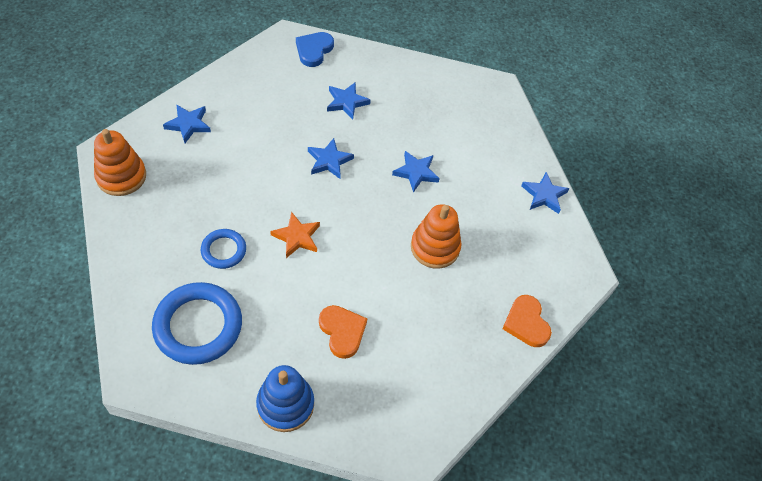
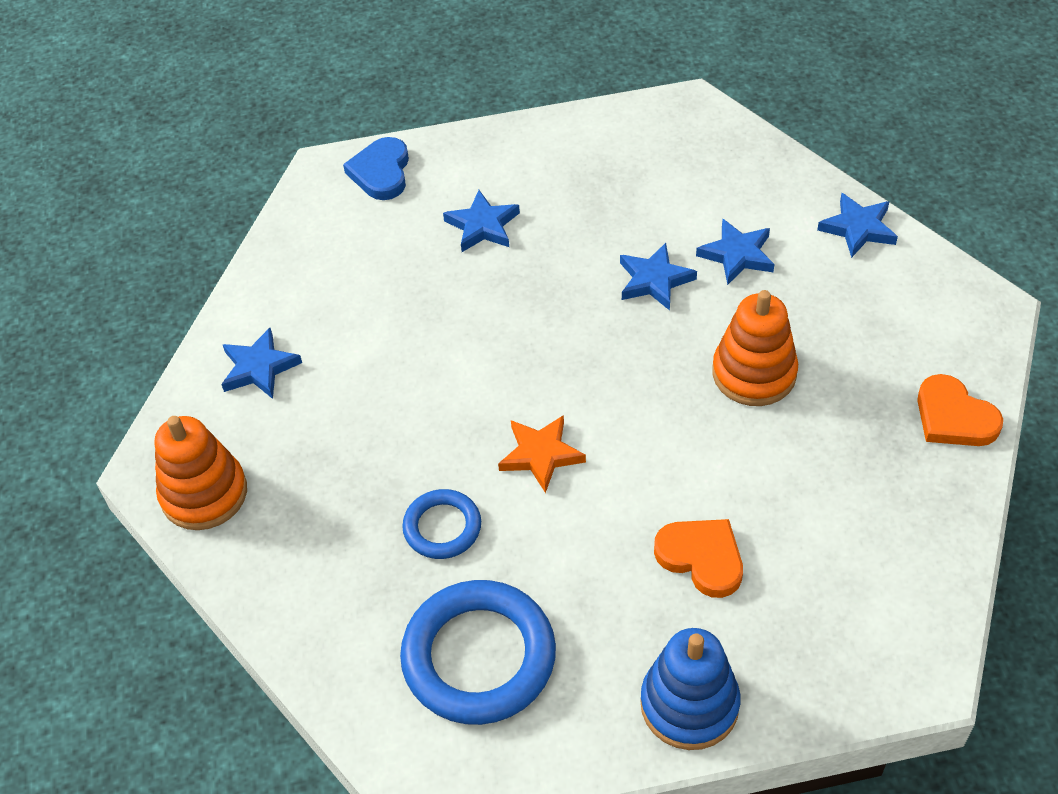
camera: 15 degrees left, 5 degrees down
(329, 161) = (514, 322): blue star -> blue star (737, 255)

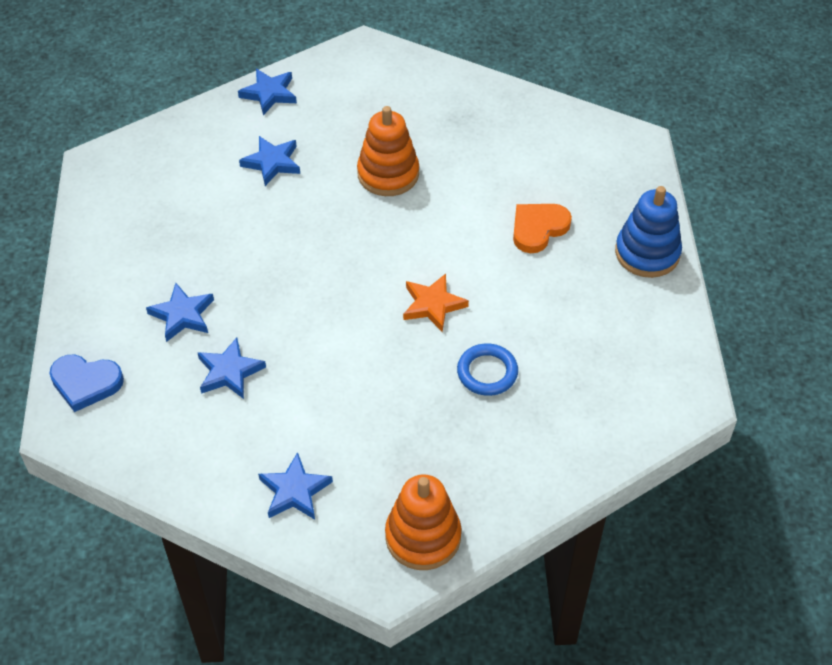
camera: 85 degrees left, 0 degrees up
(479, 657) = (600, 361): blue ring -> none
(654, 280) = (281, 214): blue star -> blue star (229, 372)
(954, 417) = (450, 85): orange heart -> none

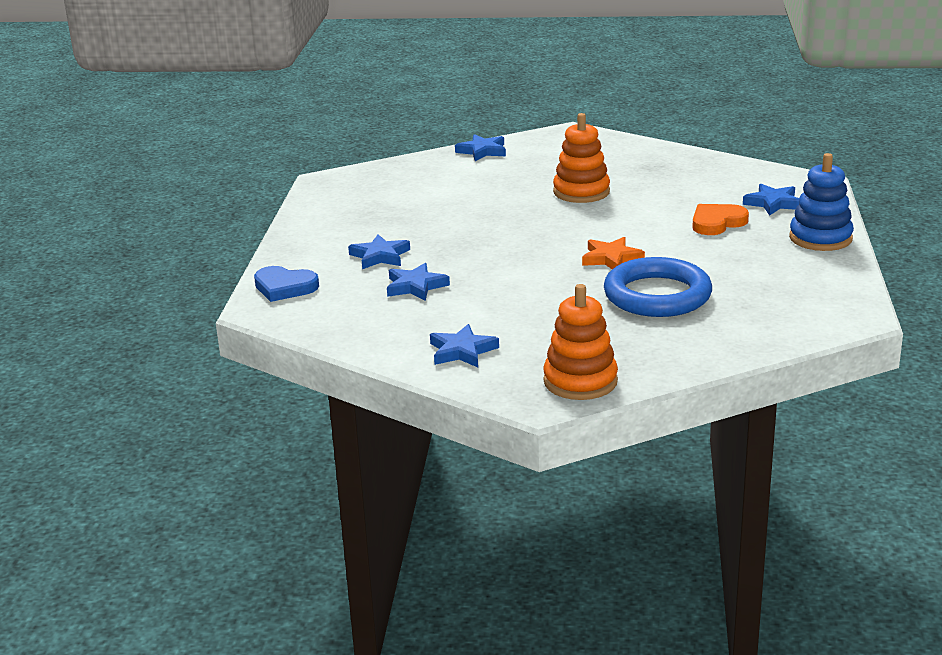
camera: 10 degrees right, 25 degrees down
(272, 163) = (477, 184): blue star -> blue star (773, 203)
(487, 372) = (657, 295): blue ring -> blue ring, size x1.84

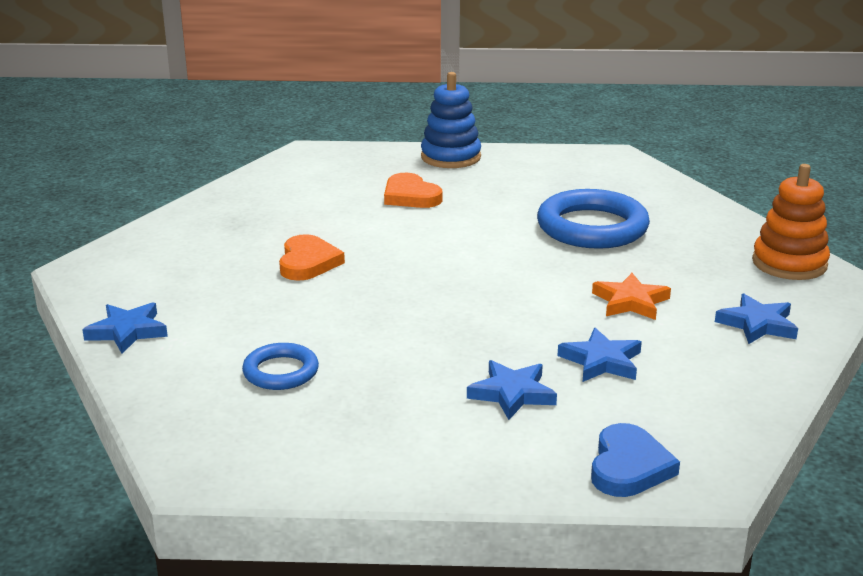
camera: 95 degrees left, 0 degrees up
(424, 192) = (281, 372): none -> blue ring
(581, 192) = (308, 262): orange stacking toy -> orange heart
(611, 258) = (505, 247): orange star -> orange star (630, 302)
(773, 203) = (362, 170): blue star -> none

